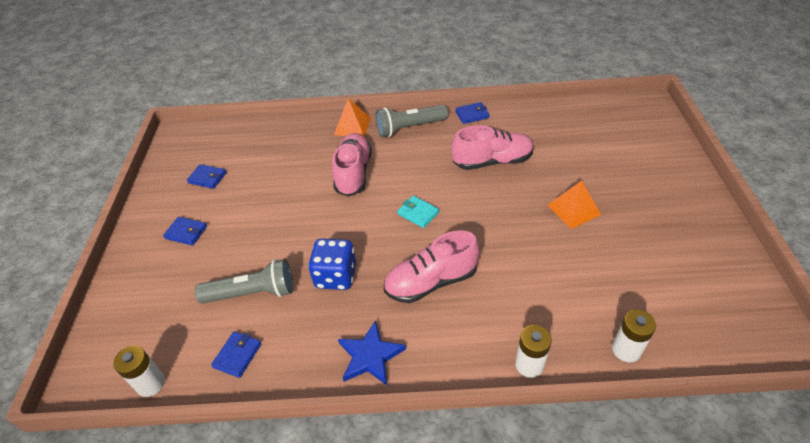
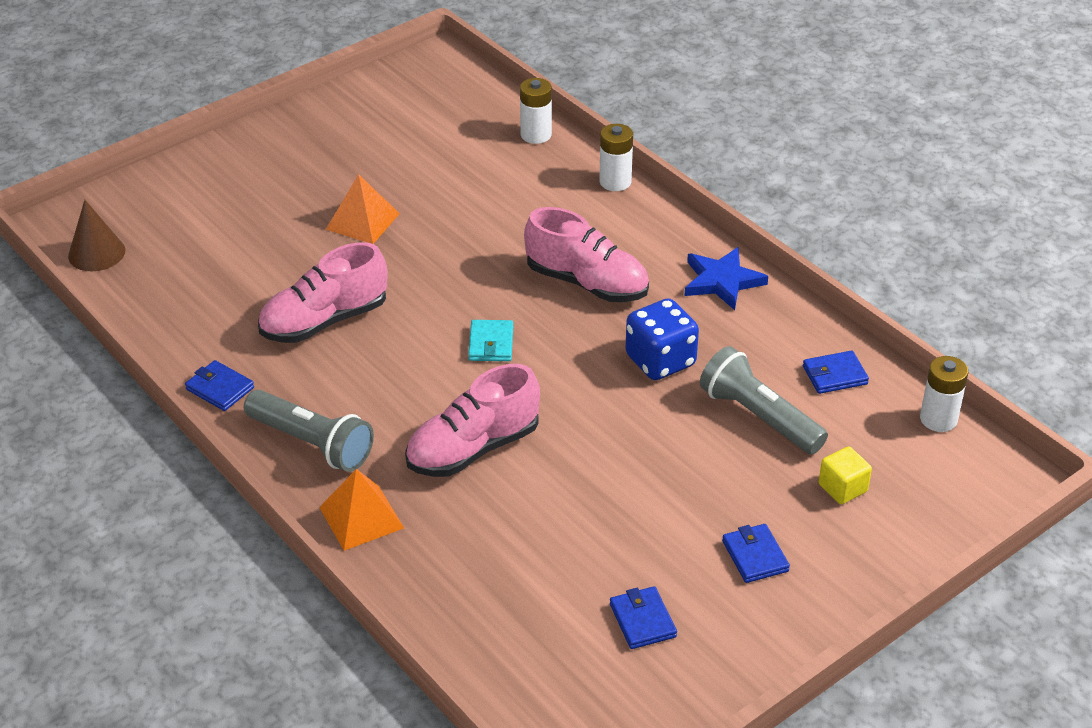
camera: 130 degrees left, 5 degrees down
(173, 295) = (842, 488): none -> yellow cube
(492, 161) = (324, 321): pink shoe -> pink shoe turned 75 degrees counterclockwise
(612, 108) = (96, 253): none -> brown cone

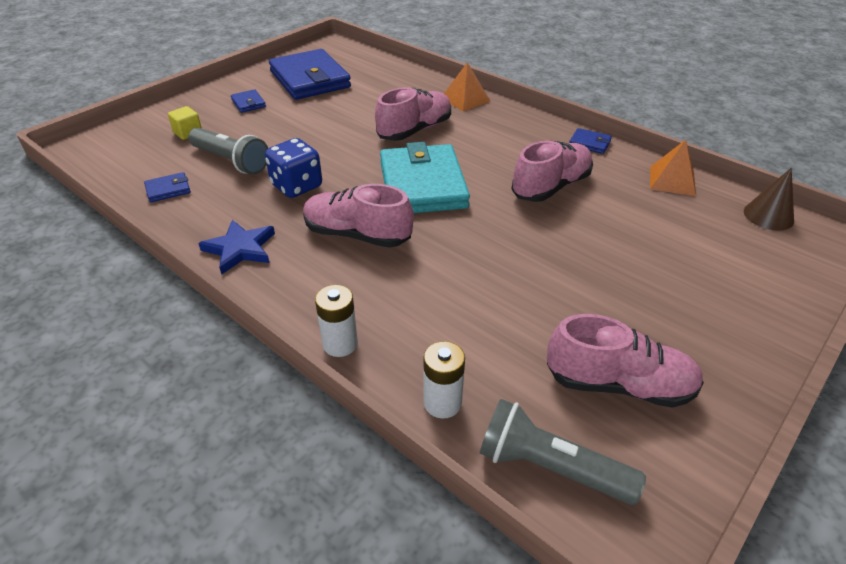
camera: 170 degrees right, 0 degrees up
(311, 443) = (512, 124): grey flashlight -> grey flashlight (550, 467)
(362, 221) = (574, 268): orange pyramid -> orange pyramid (672, 180)
(388, 131) = (619, 384): none -> pink shoe
(491, 344) = (423, 185): turquoise wallet -> turquoise wallet, size x2.43
(642, 620) = (310, 79): blue wallet -> blue wallet, size x2.43
(938, 419) = (105, 171): white battery -> none

